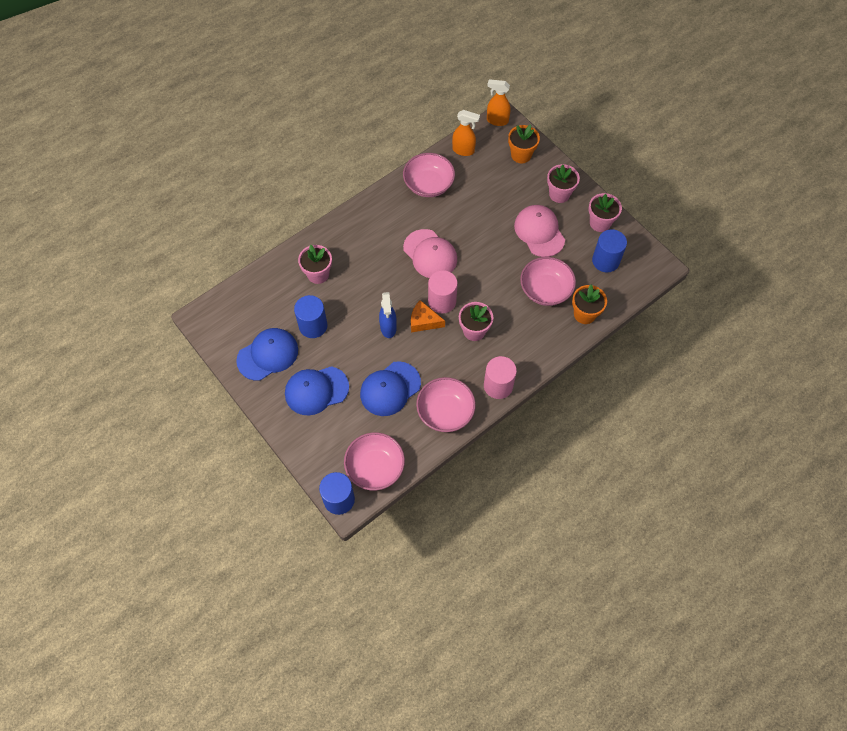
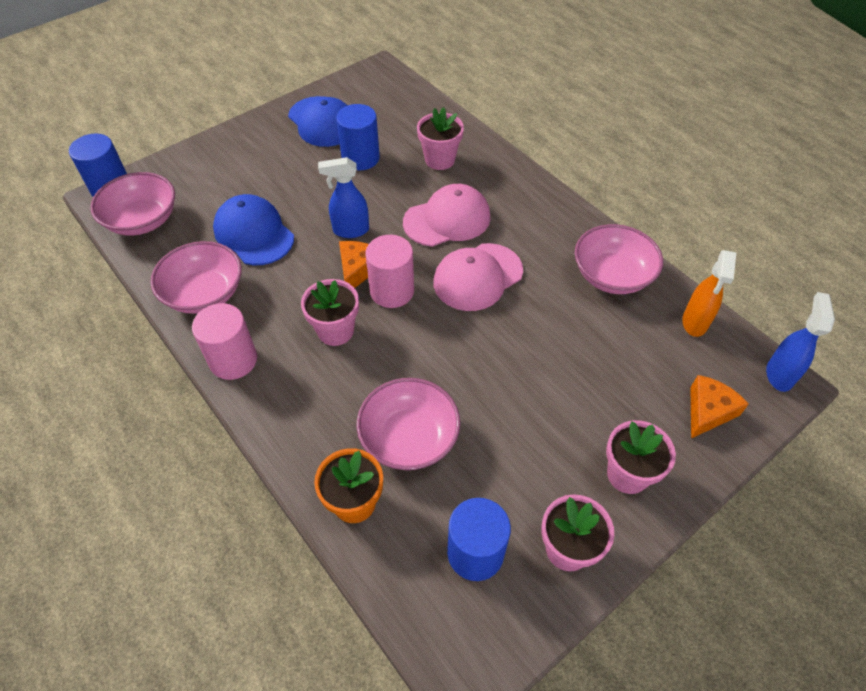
camera: 90 degrees right, 10 degrees down
(316, 390) = (266, 164): blue cap -> none
(497, 120) = (779, 374): orange spray bottle -> blue spray bottle
(521, 155) = (708, 411): orange flower pot -> orange cheese
(539, 232) = (534, 434): pink cap -> pink cap (447, 219)

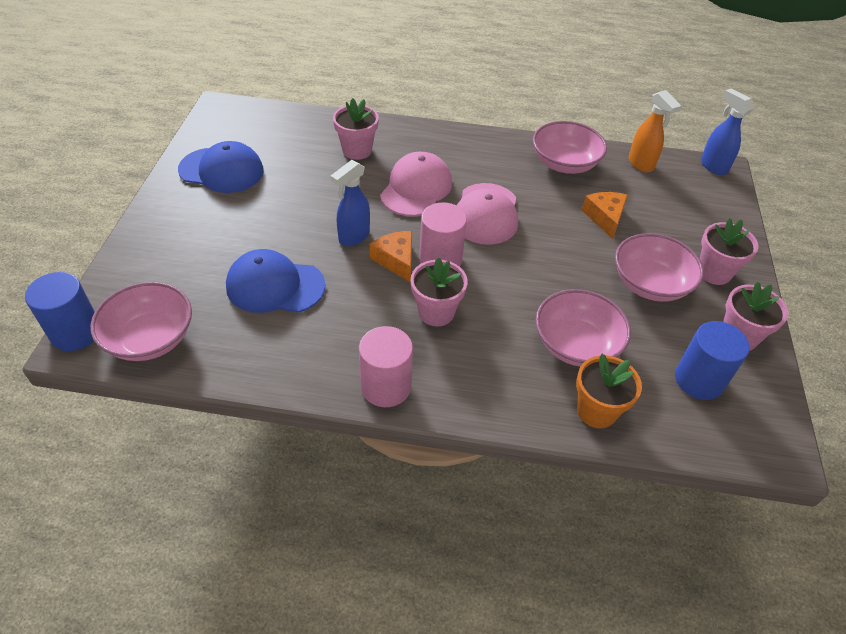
camera: 45 degrees left, 5 degrees down
(204, 293) = (293, 356): pink bowl -> pink bowl (650, 284)
(360, 158) = (292, 181): blue cylinder -> none
(708, 411) = (707, 209): orange cheese -> orange cheese (605, 217)

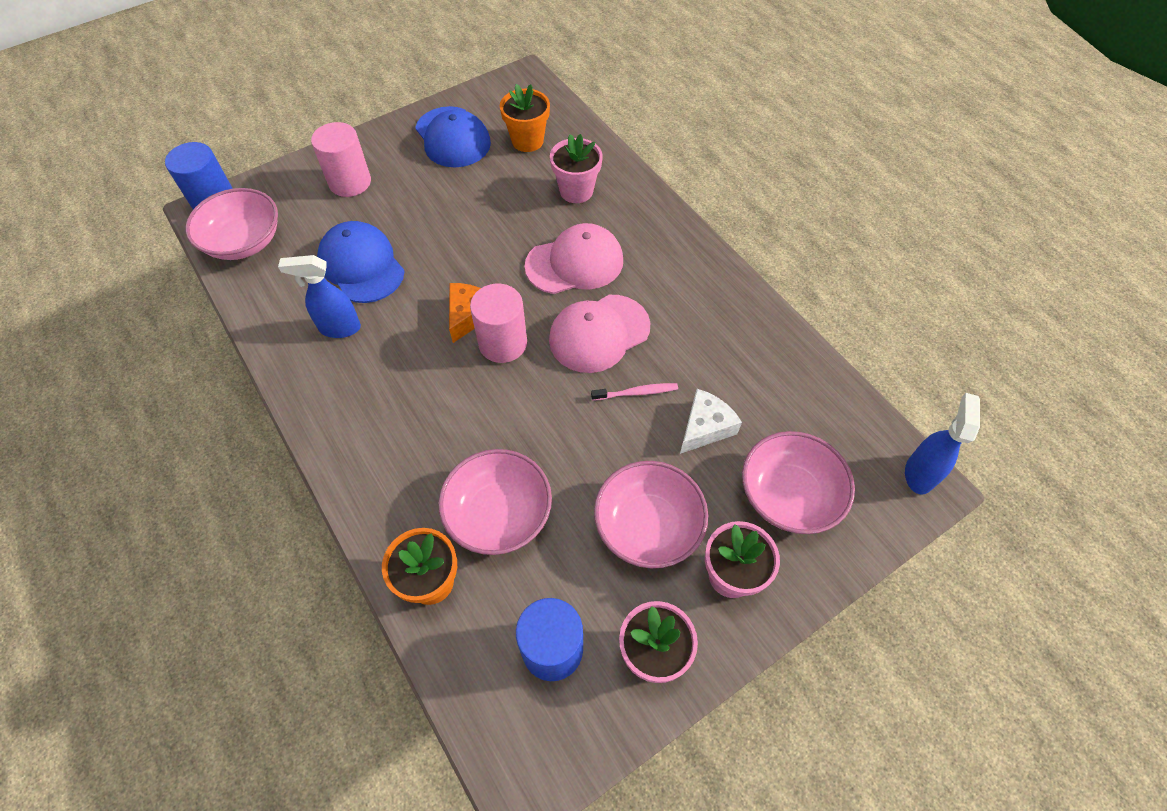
camera: 50 degrees right, 10 degrees up
(280, 142) = (527, 141): none -> orange flower pot
(353, 237) = (466, 269): blue spray bottle -> blue spray bottle (339, 328)
(386, 386) = (322, 410): pink cylinder -> pink cylinder (350, 182)
(436, 312) = (435, 385): pink flower pot -> none
(549, 227) = (636, 392): none -> pink toothbrush
(564, 163) = (749, 342): pink bowl -> pink bowl (788, 495)
(605, 217) = (705, 427): orange cheese -> white cheese
(641, 164) = (833, 405): orange spray bottle -> none

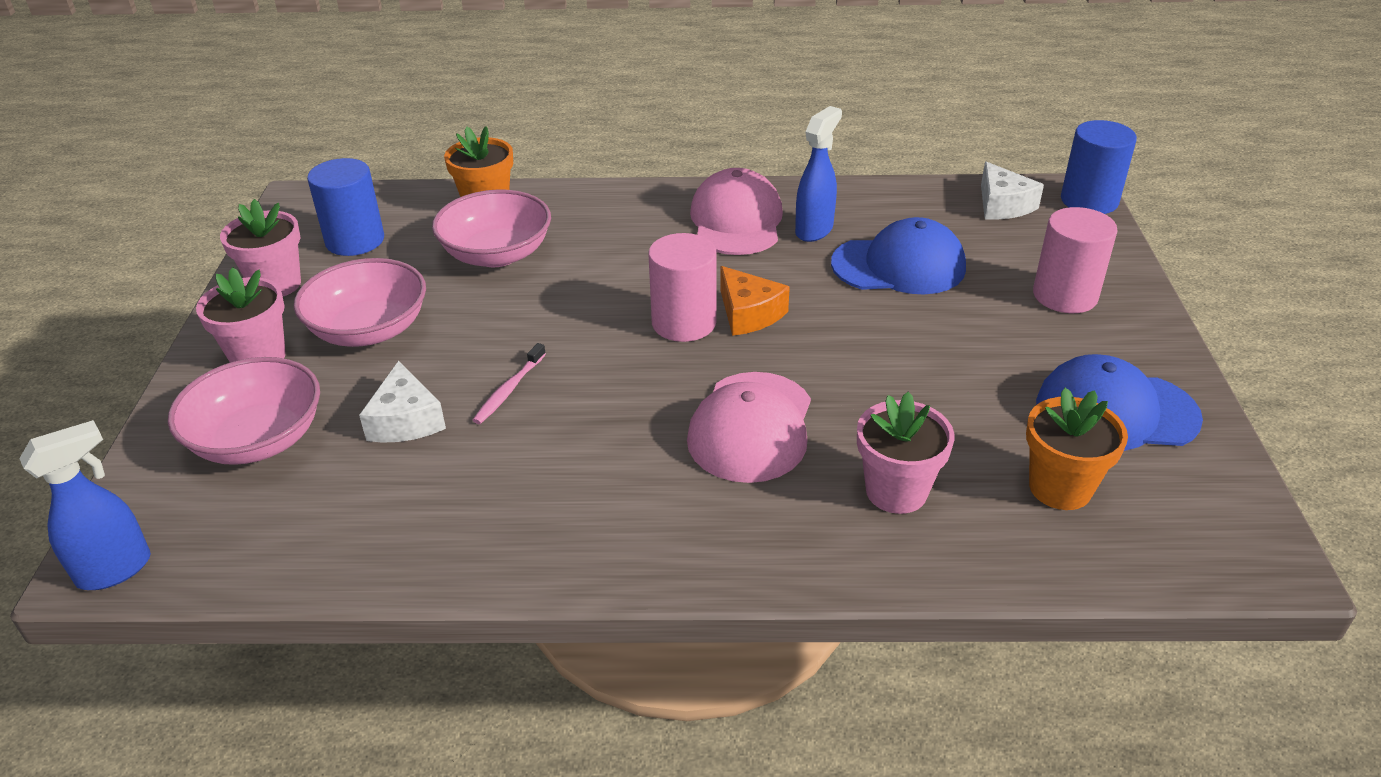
camera: 125 degrees right, 20 degrees down
(244, 241) = (1002, 205): pink bowl -> white cheese
(599, 333) = (619, 398): pink cap -> pink cap (736, 221)
(919, 473) = (116, 570): blue spray bottle -> blue spray bottle turned 90 degrees counterclockwise

